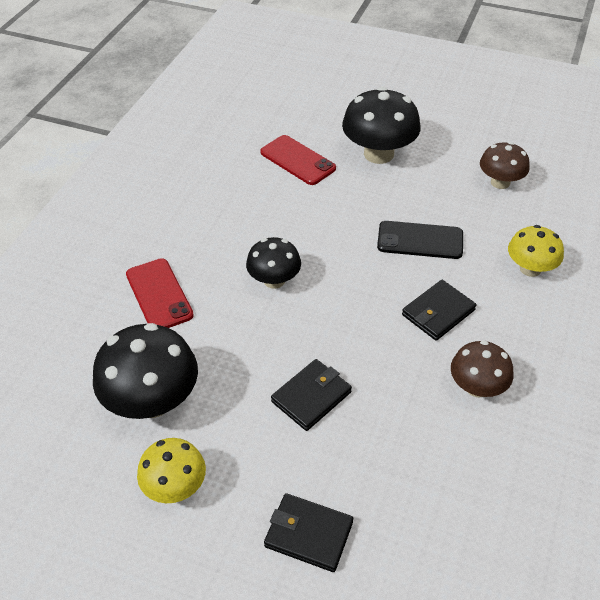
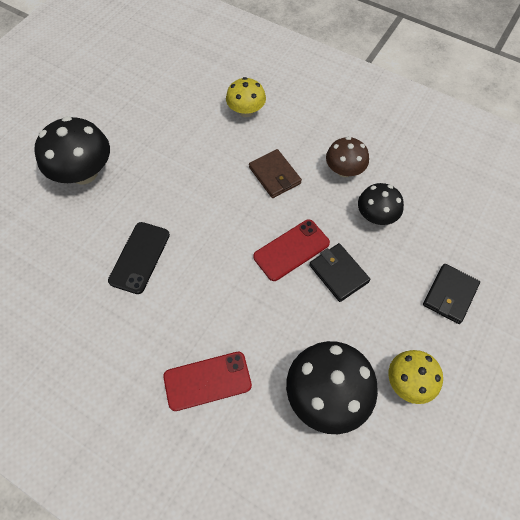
camera: 80 degrees left, 15 degrees up
(274, 280) = (214, 281): black mushroom -> black mushroom (376, 216)
(297, 160) = (66, 237): red phone -> red phone (291, 250)
(420, 240) = (199, 169): black phone -> black phone (140, 257)
(438, 312) = (275, 175): black wallet -> brown wallet
(500, 182) = (151, 102): brown mushroom -> none

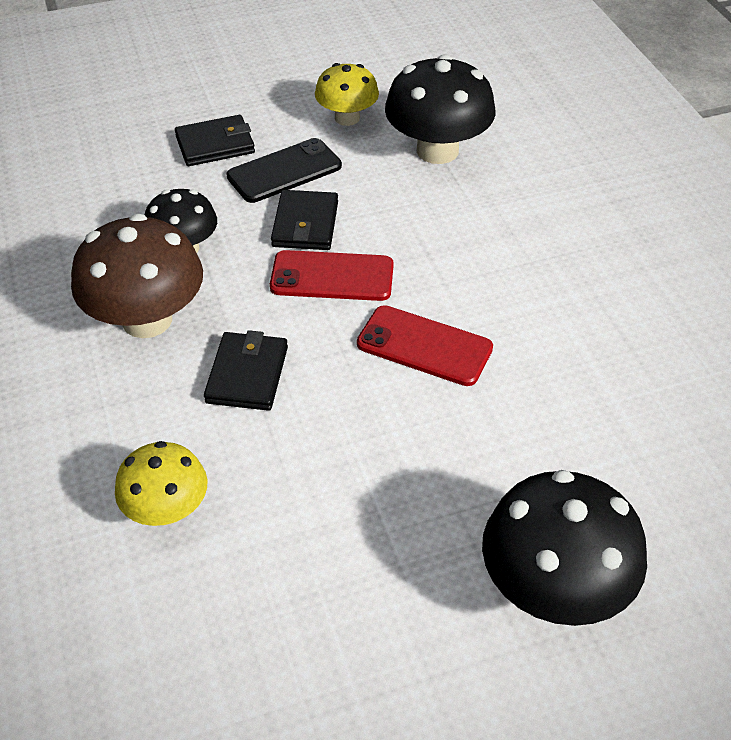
camera: 140 degrees left, 15 degrees down
(140, 257) = (546, 388): black phone -> black phone (284, 171)
(207, 381) = (555, 222): red phone -> red phone (424, 346)
(275, 175) = (247, 375): brown wallet -> black wallet
(344, 170) = (147, 319): brown mushroom -> brown mushroom, size x1.64

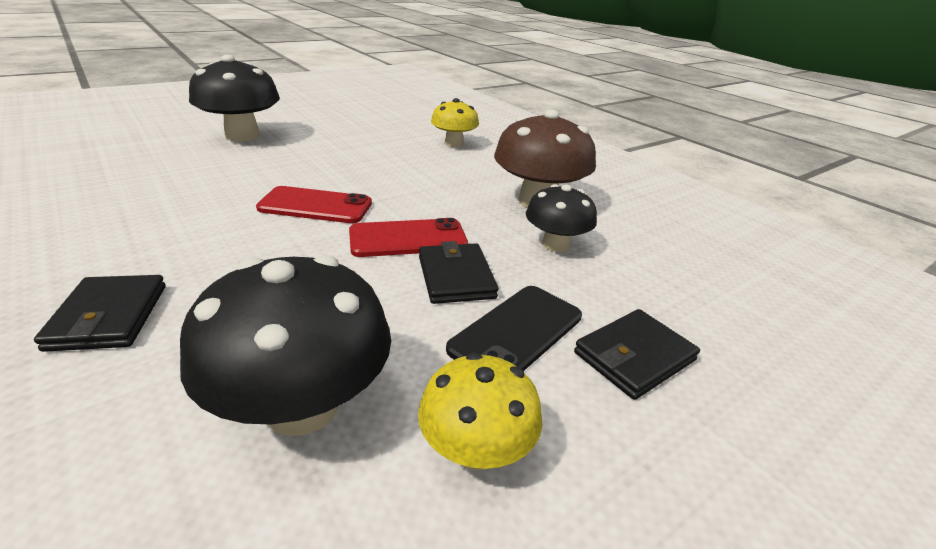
camera: 160 degrees right, 15 degrees down
(247, 375) = (444, 184): black wallet -> black wallet (109, 316)

